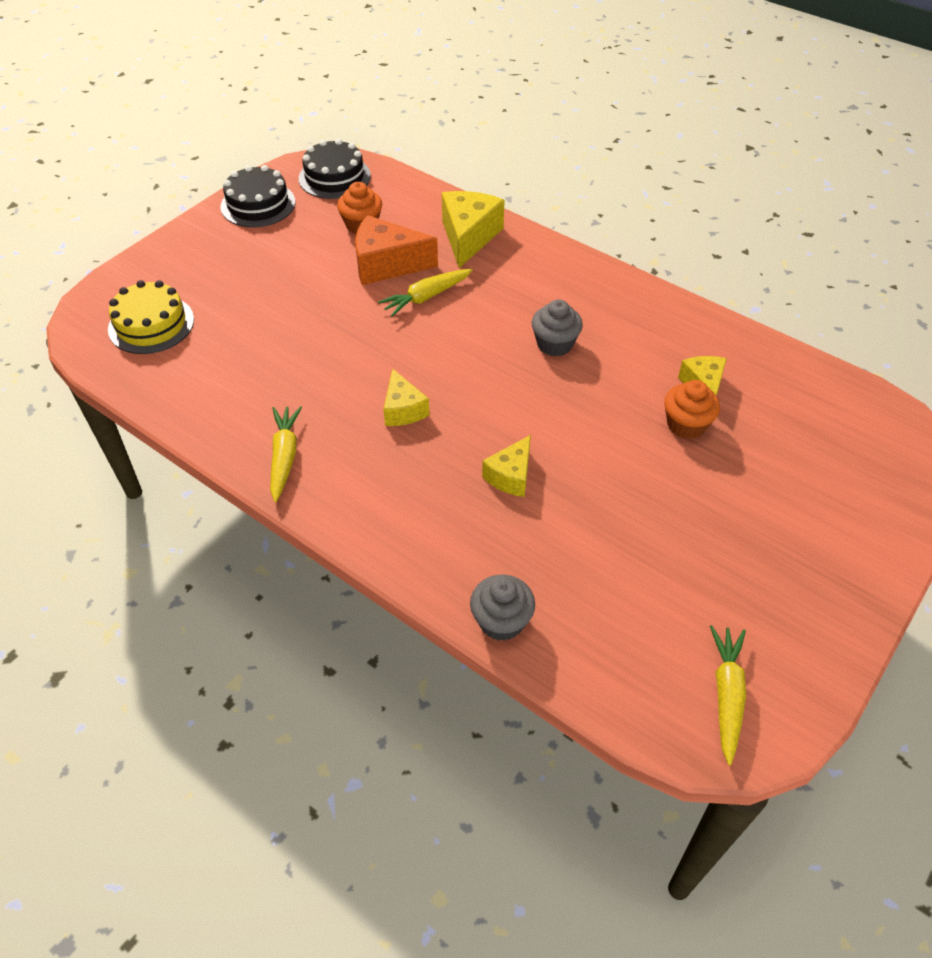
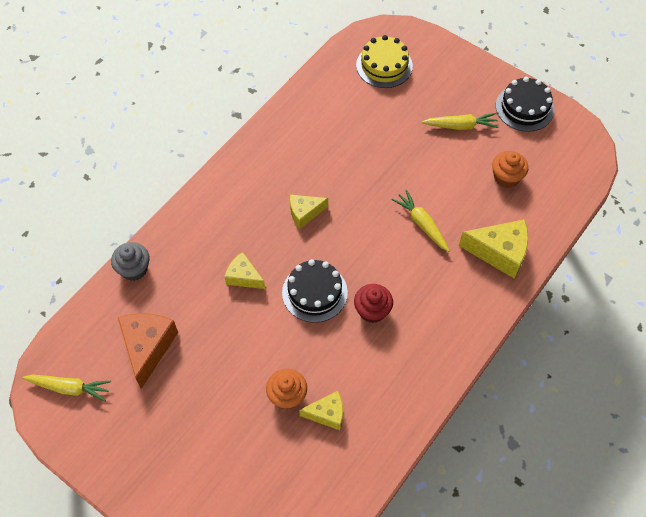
camera: 90 degrees right, 10 degrees up
(284, 457) = (265, 151): yellow carrot -> yellow carrot (460, 126)
(334, 177) = (569, 154): black cake -> black cake (314, 292)
(387, 264) = (458, 197): orange cheese -> orange cheese (148, 347)
(554, 344) = (372, 310): grey cupcake -> red cupcake

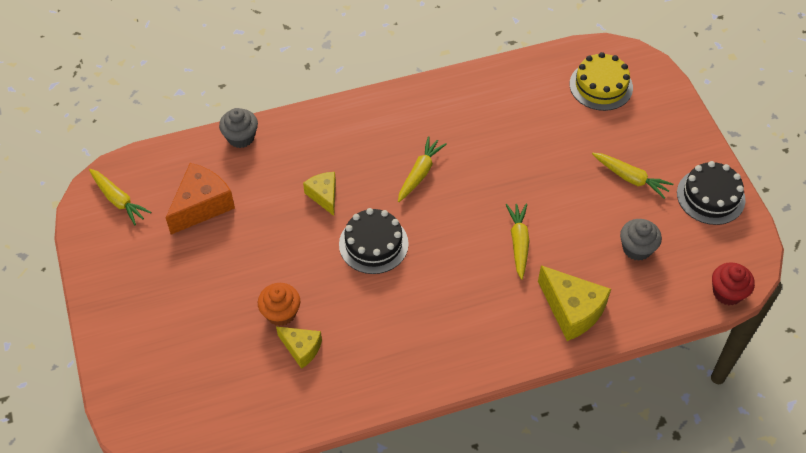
camera: 35 degrees right, 5 degrees down
(304, 213) = (420, 173): yellow cheese -> yellow carrot
(372, 310) = (411, 289): red cupcake -> red cupcake (727, 292)
(506, 177) = (637, 248): orange cupcake -> grey cupcake

